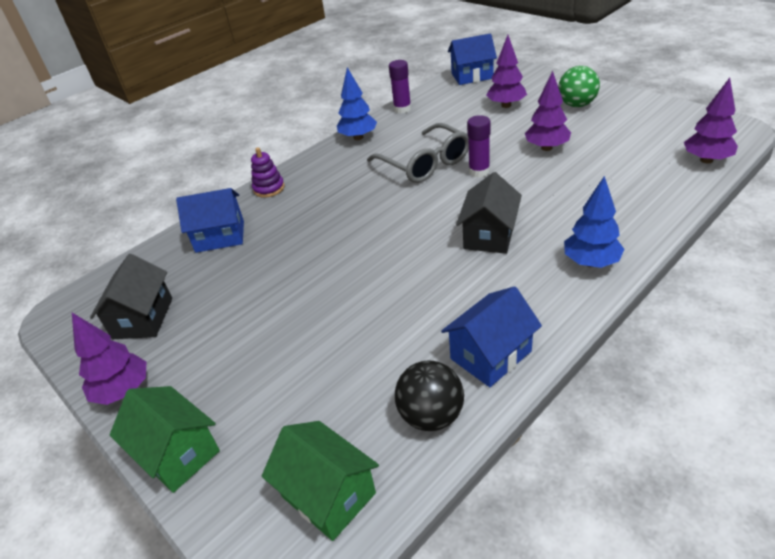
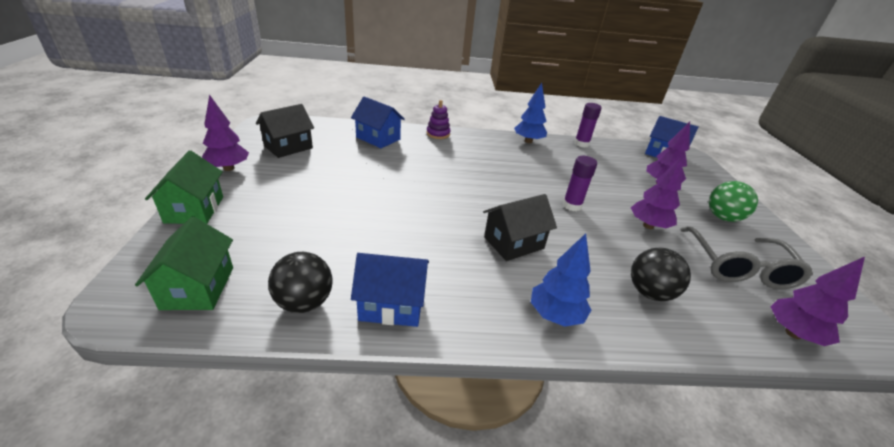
camera: 35 degrees right, 5 degrees down
(425, 163) = (544, 178): grey glasses -> grey glasses (739, 267)
(614, 198) = (649, 292): none -> black ball

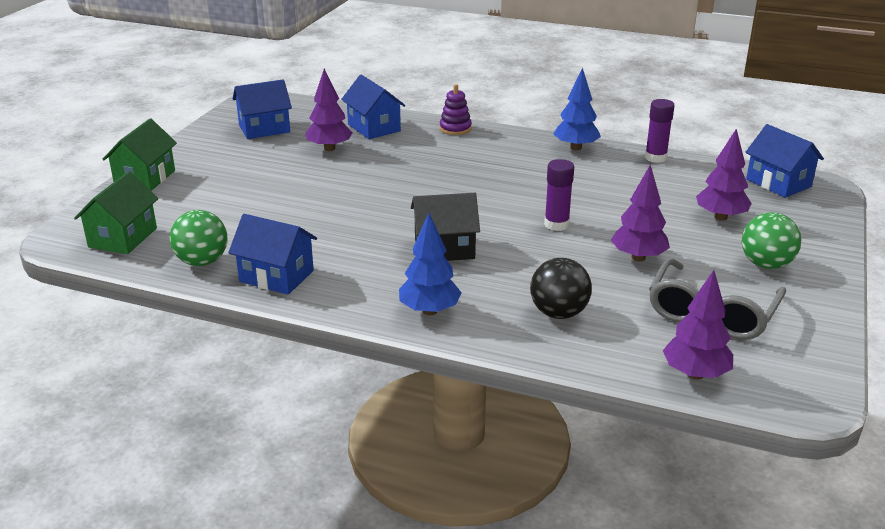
camera: 25 degrees right, 5 degrees down
(228, 168) = (192, 144): purple tree -> purple tree (329, 148)
(288, 147) = (264, 129): black house -> blue house
(304, 302) = (202, 262): black ball -> green ball

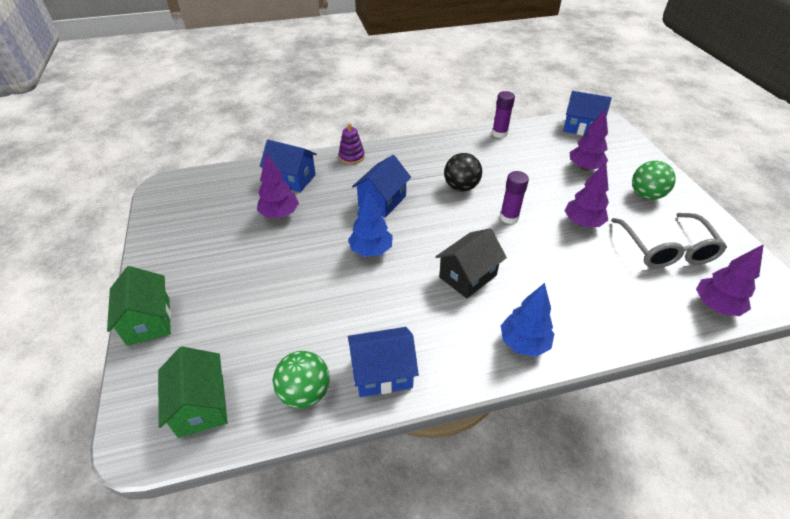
camera: 35 degrees left, 15 degrees up
(264, 129) = (203, 215): blue house -> blue house (382, 201)
(558, 313) = (596, 297): black ball -> black ball (461, 187)
(576, 148) = (446, 143): blue tree -> blue tree (371, 250)

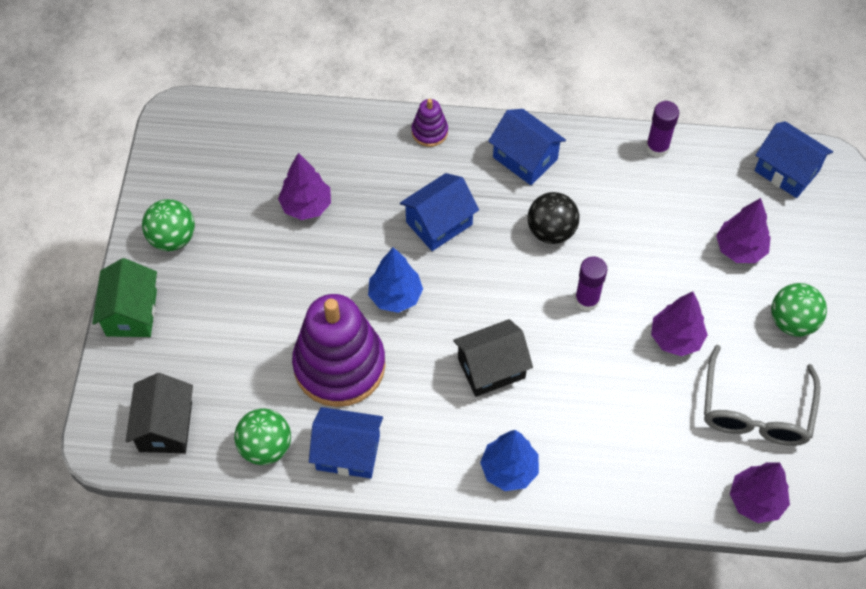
camera: 20 degrees right, 15 degrees up
(176, 259) = (172, 238): none -> green ball
(201, 405) = (165, 426): green house -> black house
(292, 179) = (338, 150): blue house -> blue house (525, 158)
(347, 308) = (339, 365): none -> purple stacking toy

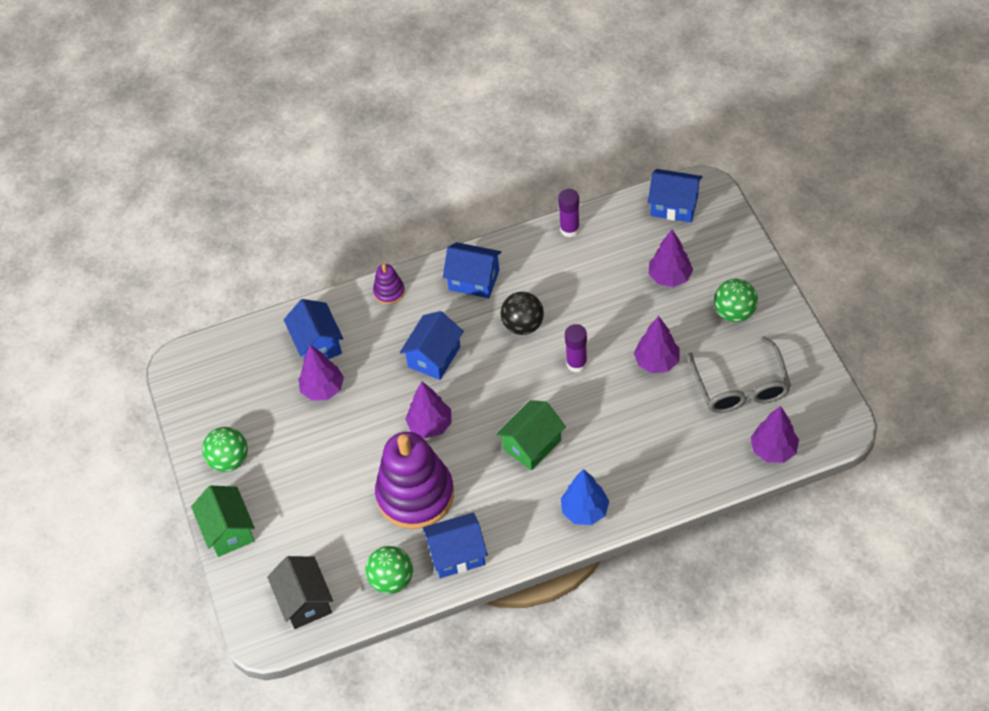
camera: 20 degrees left, 5 degrees down
(326, 155) = (317, 344): none -> blue house
(395, 296) = (430, 425): blue tree -> purple tree
(491, 368) = (532, 444): black house -> green house

